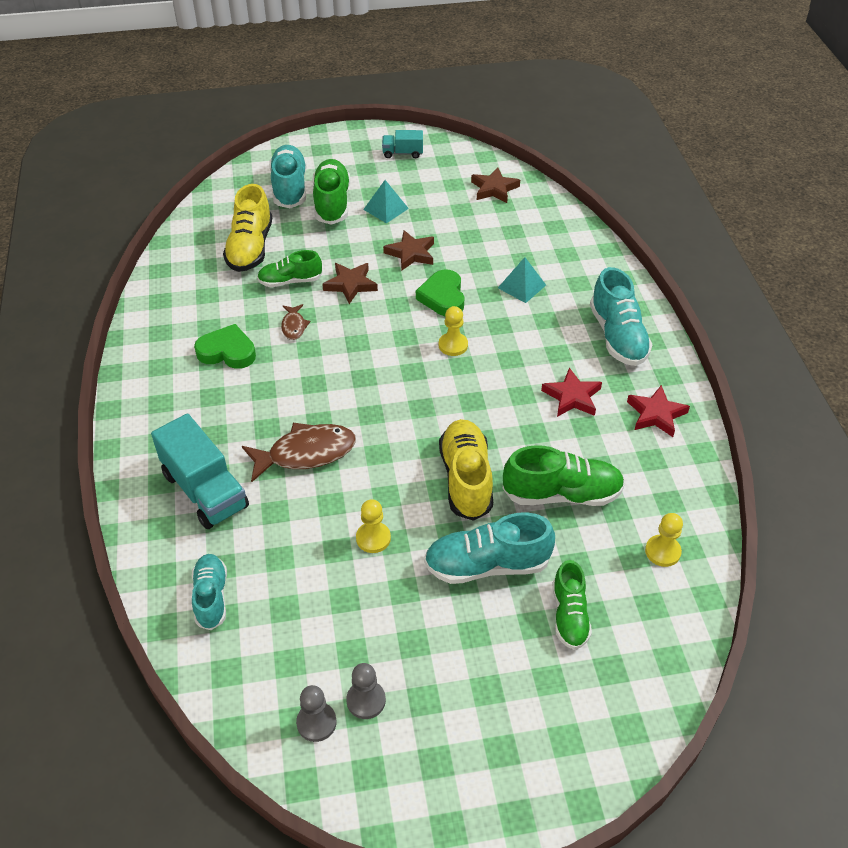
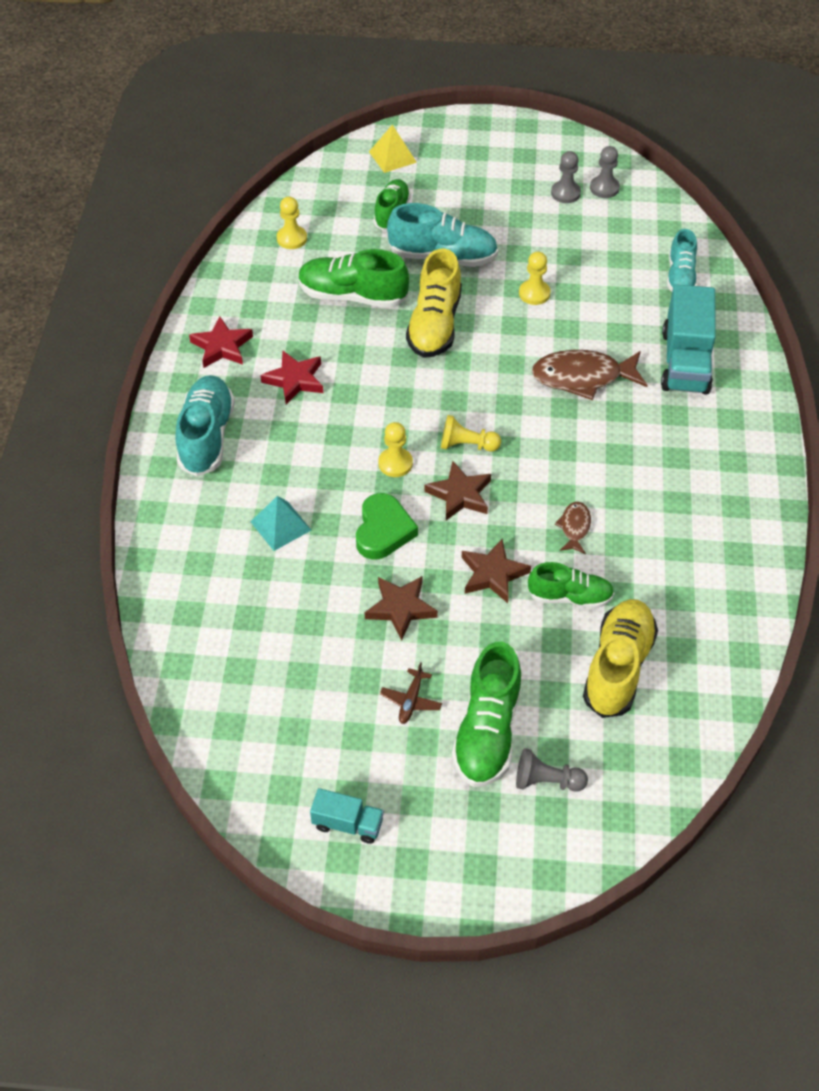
camera: 165 degrees left, 5 degrees up
(205, 490) = (685, 362): turquoise truck -> turquoise truck turned 150 degrees counterclockwise
(227, 351) = (657, 509): green heart -> none
(289, 188) = (546, 781): turquoise shoe -> grey pawn
(386, 209) = (411, 701): turquoise pyramid -> brown plane
(398, 371) = (466, 445): none -> yellow pawn
(494, 189) = (238, 706): brown star -> brown star (459, 494)
(609, 712) = (392, 157): none -> yellow pyramid

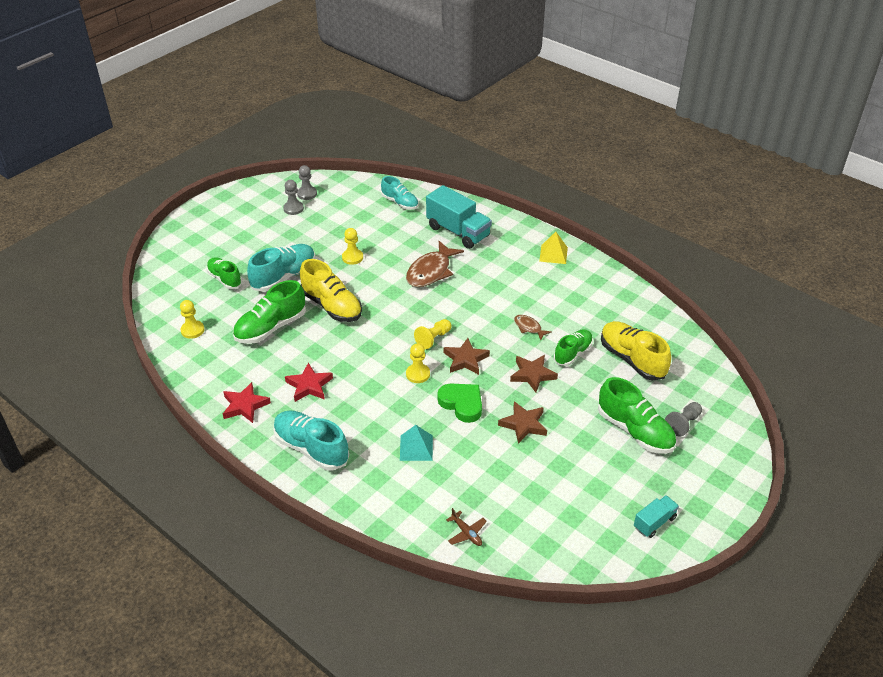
camera: 55 degrees left, 10 degrees down
(392, 157) = (180, 256): yellow pyramid -> yellow pyramid (553, 254)
(411, 701) = (591, 452): brown plane -> brown plane (466, 533)

